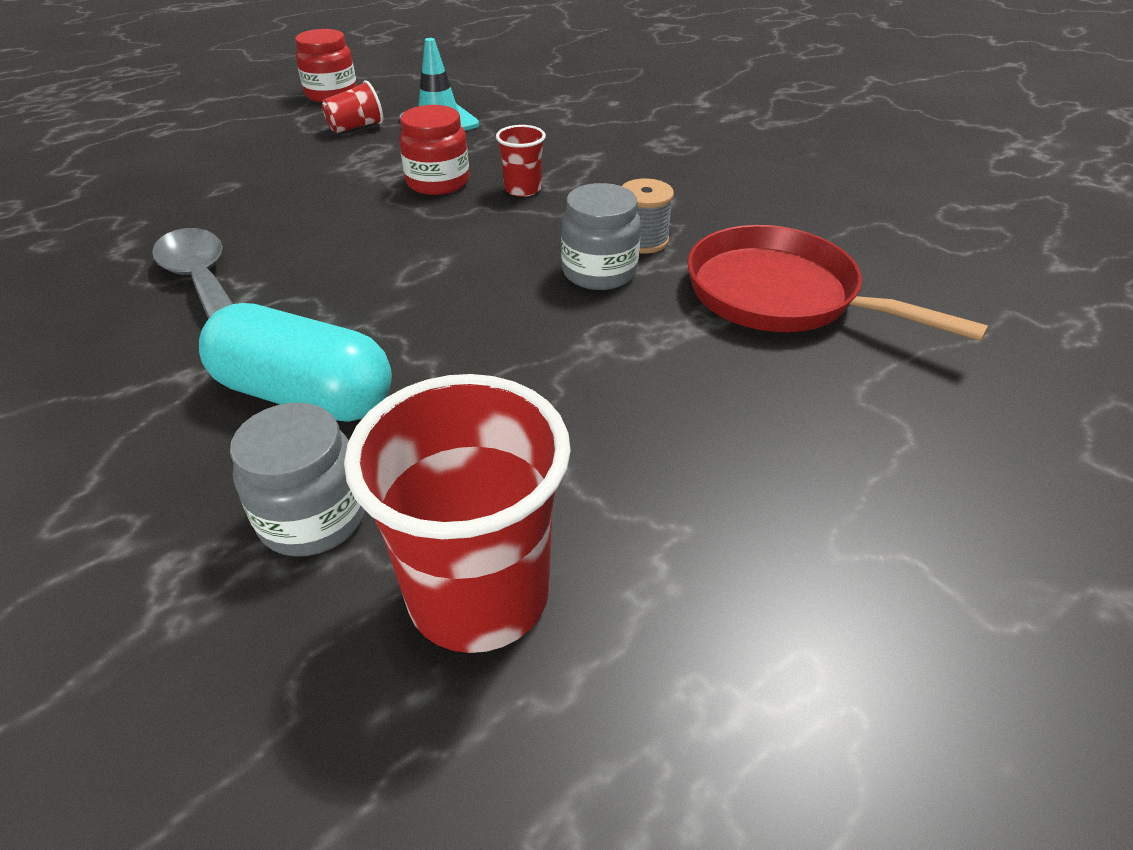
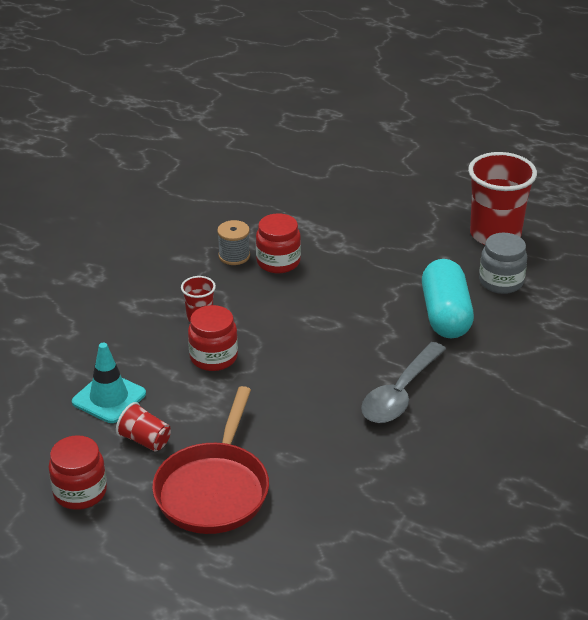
camera: 115 degrees left, 5 degrees down
(599, 272) = (278, 262): grey jar -> red jar
(781, 295) = (259, 205): red pan -> red pan (214, 489)

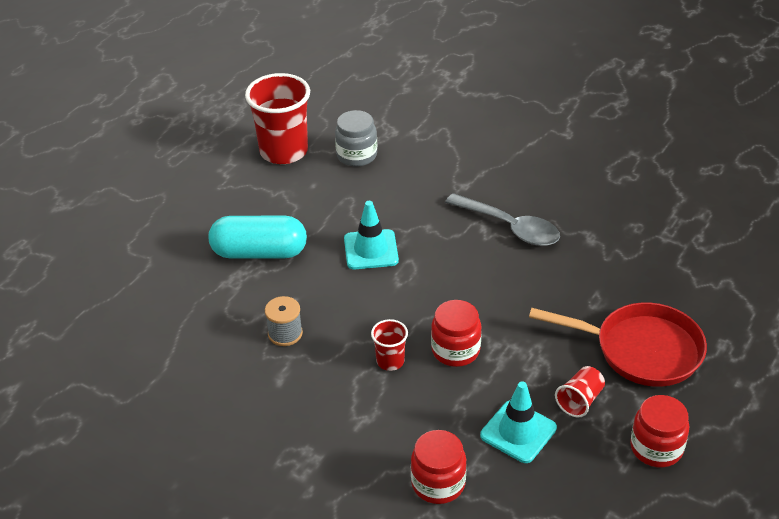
camera: 85 degrees left, 5 degrees up
(278, 262) = (302, 299): red jar -> red jar (438, 483)
(351, 299) = (371, 250): none -> turquoise traffic cone
(445, 315) = (401, 192): turquoise capsule -> turquoise capsule (259, 252)

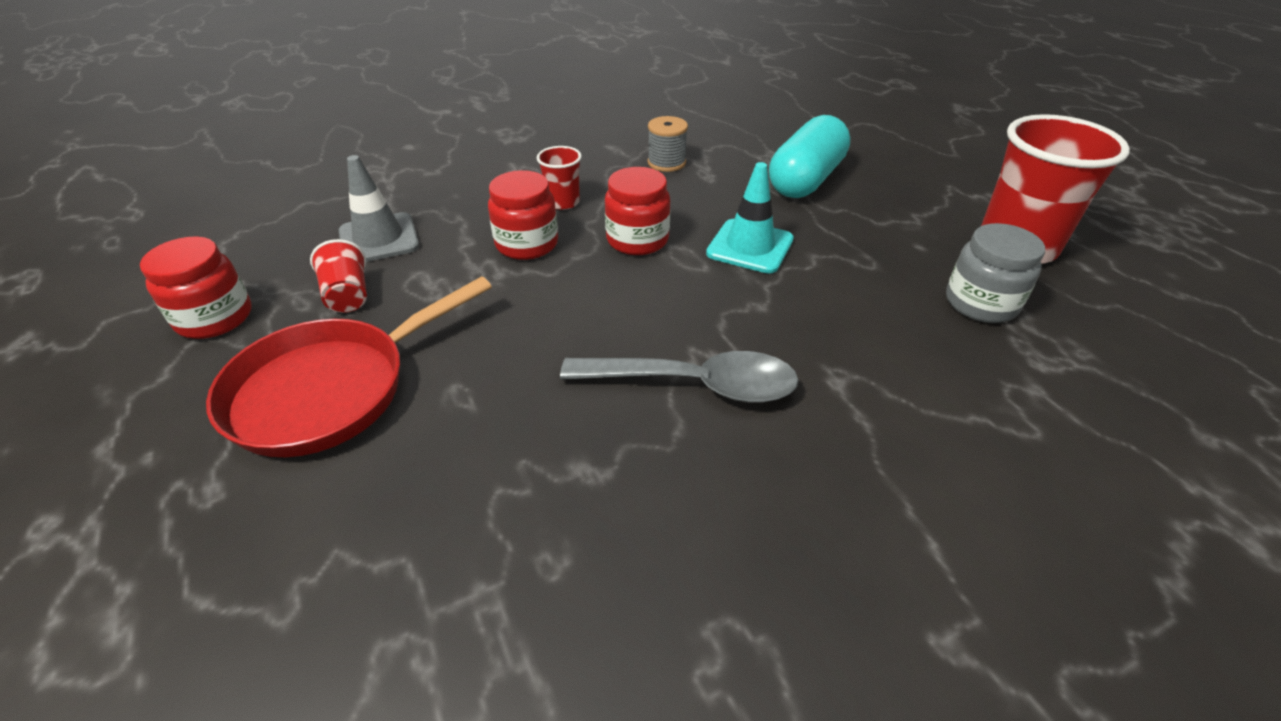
camera: 120 degrees right, 0 degrees up
(438, 483) = (399, 179): red jar -> red jar (637, 240)
(510, 227) = (694, 385): grey spoon -> grey spoon turned 150 degrees counterclockwise
(518, 432) = (379, 239): turquoise traffic cone -> grey traffic cone

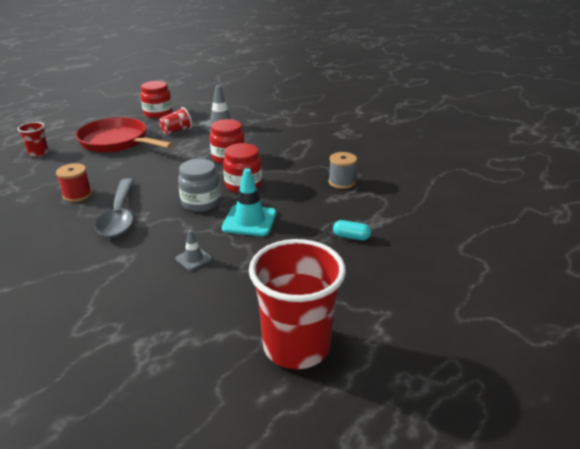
camera: 75 degrees right, 10 degrees down
(563, 202) = (274, 159): red cup -> red cup (38, 153)
(582, 453) = (77, 195): none -> red spool
(806, 180) = (351, 237): turquoise capsule -> turquoise capsule, size x0.41
(845, 305) = (193, 259): none -> grey traffic cone
(980, 303) = (207, 318): grey jar -> grey jar (201, 203)

